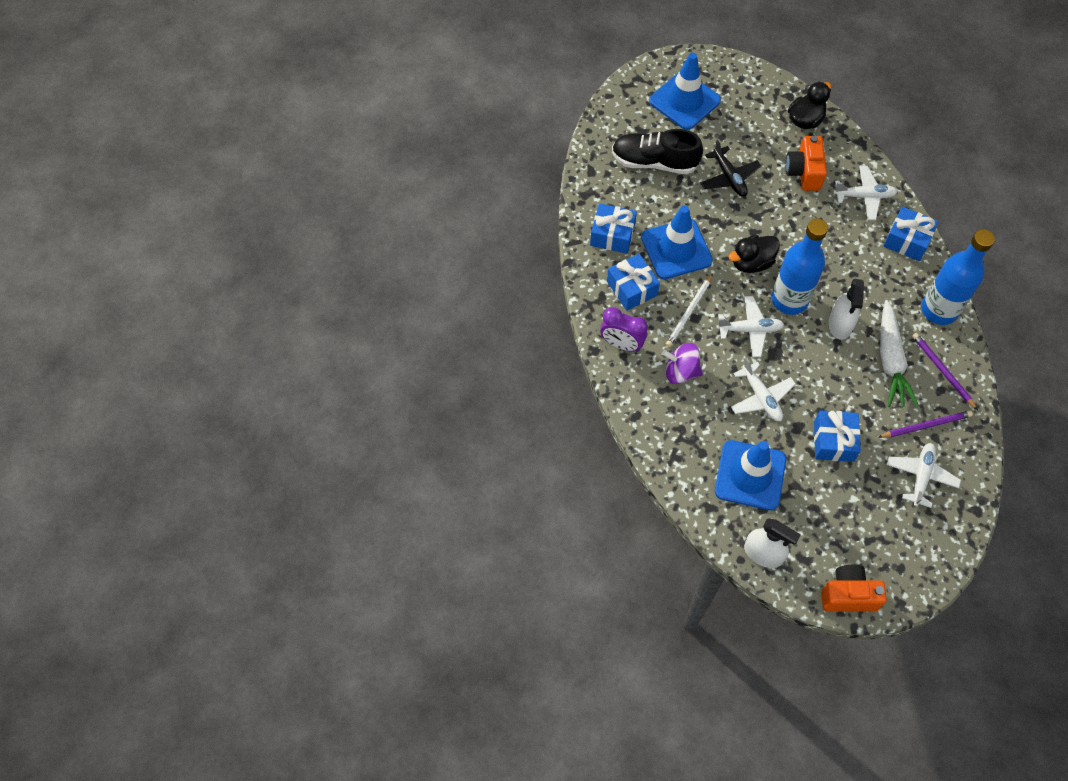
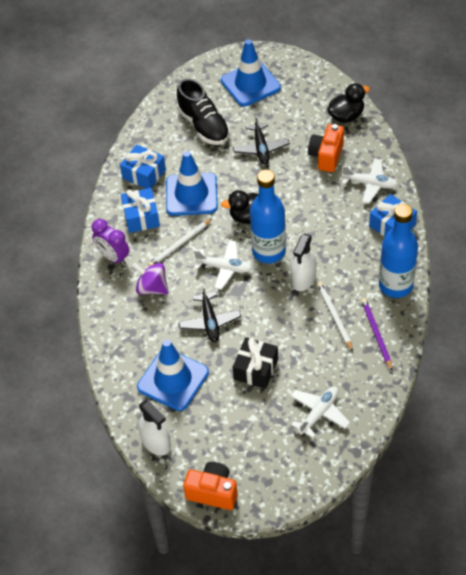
camera: 20 degrees right, 10 degrees down
(654, 162) = (204, 125): black shoe -> black shoe turned 150 degrees counterclockwise
(761, 397) = (210, 321): white plane -> black plane
(833, 441) = (256, 369): blue gift -> black gift
(890, 360) = (334, 316): white carrot -> white pencil
(926, 425) = (342, 374): purple pencil -> none

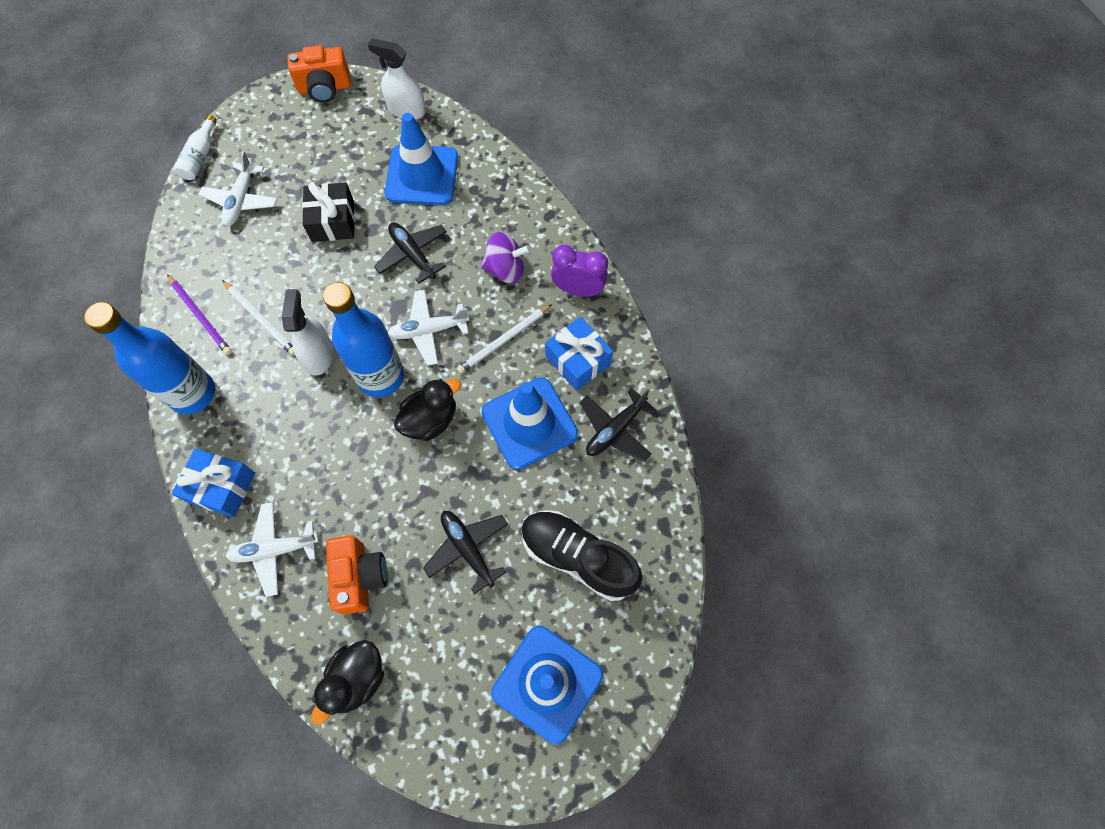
camera: 150 degrees right, 15 degrees up
(144, 174) = (615, 429): blue gift -> black plane
(180, 244) = (504, 340): white pencil -> white pencil turned 150 degrees counterclockwise
(340, 466) = (200, 156): none -> white bottle

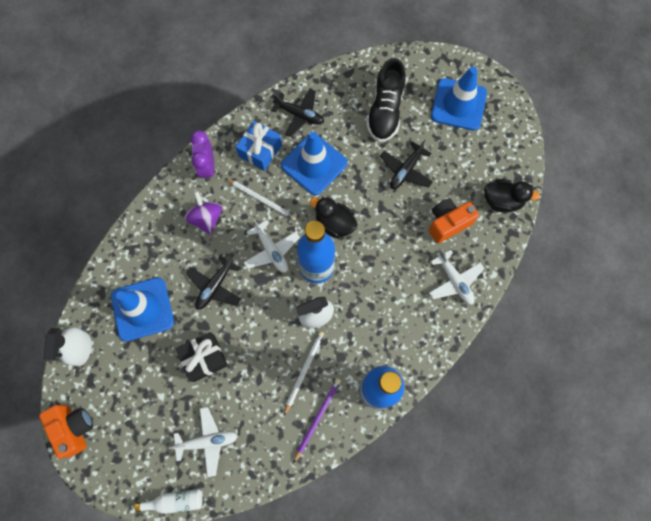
camera: 110 degrees left, 5 degrees up
(221, 487) = (431, 334): blue gift -> none

